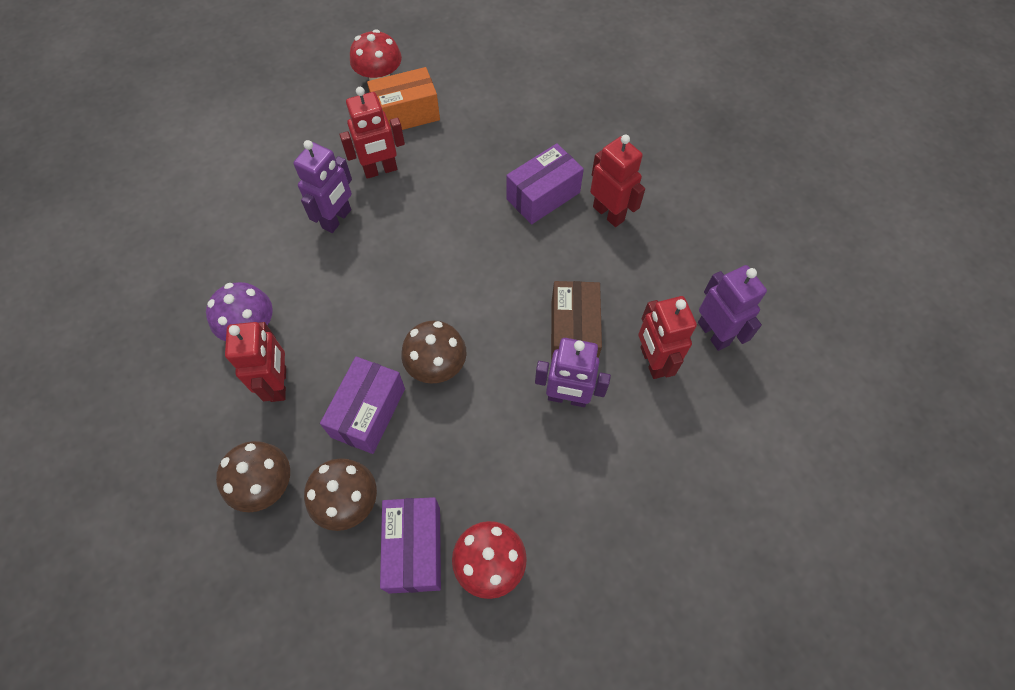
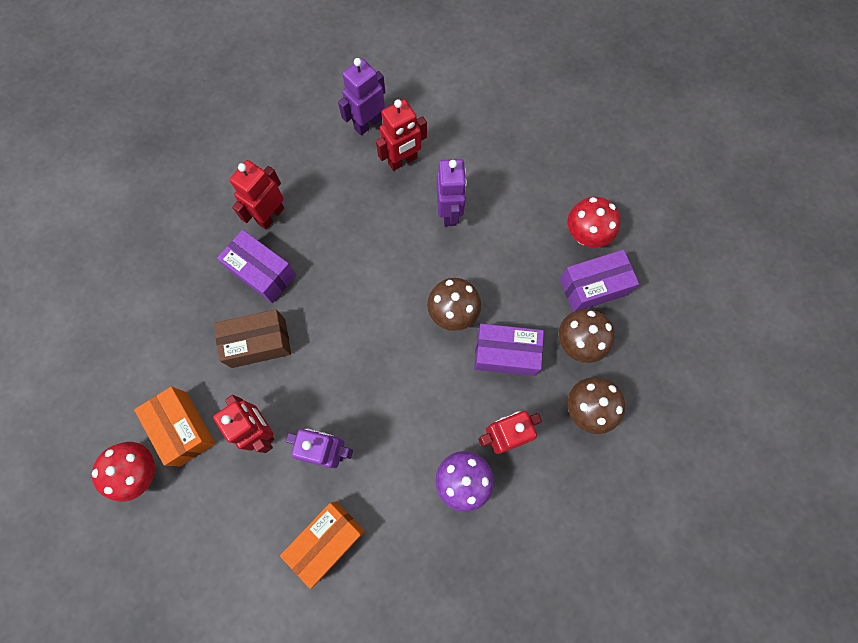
camera: 105 degrees left, 10 degrees up
(256, 203) = (327, 541): none -> orange box
(573, 332) = (393, 220): brown box -> brown box (258, 343)

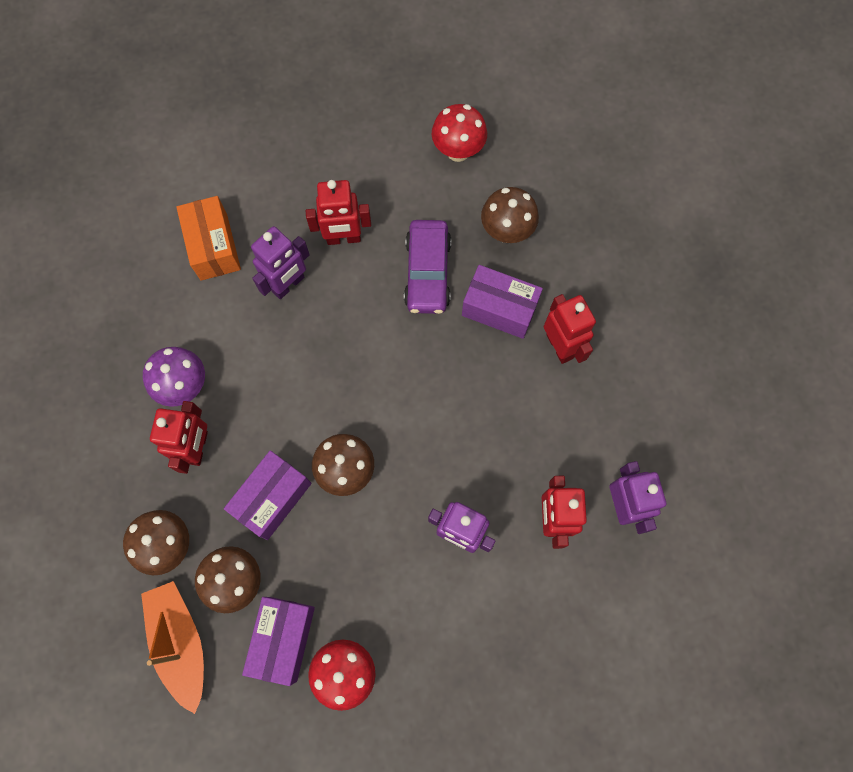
camera: 120 degrees right, 0 degrees up
(141, 471) = (368, 130): red mushroom -> red mushroom (458, 151)
(183, 428) = (386, 176): orange box -> none
(190, 302) = (506, 231): none -> brown mushroom
(258, 343) = (427, 272): brown box -> purple car
(262, 273) = (499, 309): purple box -> purple box turned 45 degrees clockwise
(643, 355) = (180, 642): none -> orange boat

